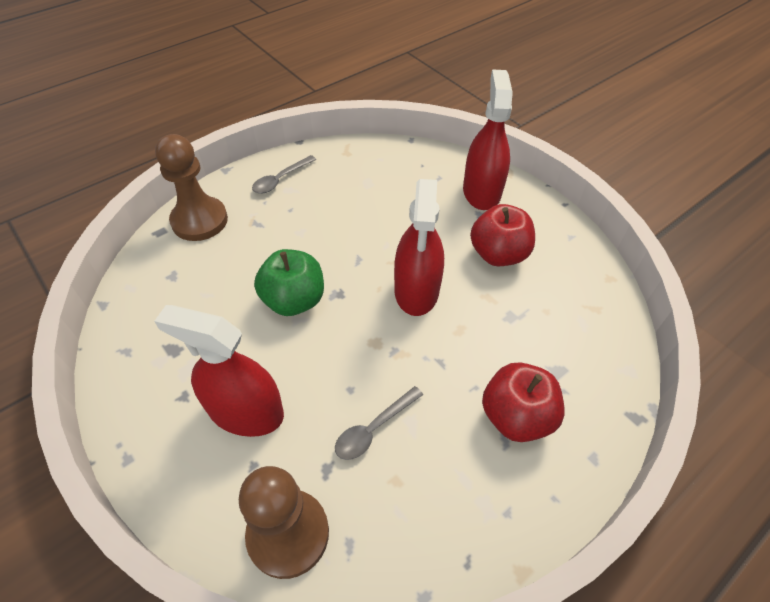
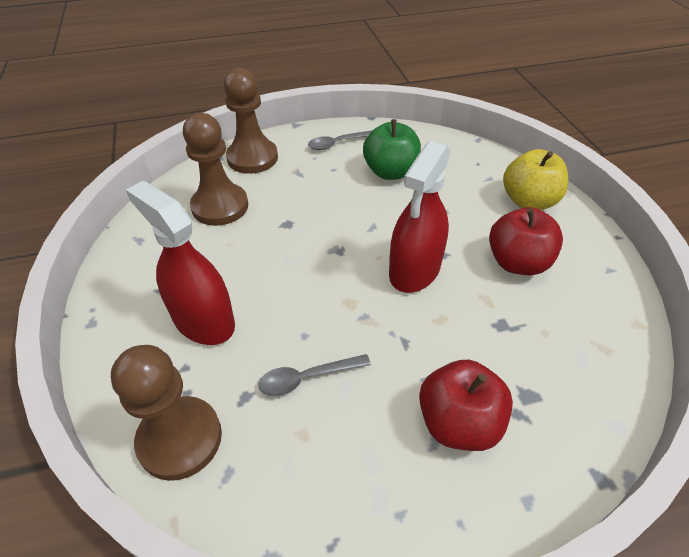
camera: 25 degrees right, 5 degrees down
(195, 285) = (220, 206): none -> brown pawn
(294, 300) = (295, 243): green apple -> green apple (390, 172)
(481, 191) = (528, 201): red spray bottle -> yellow apple

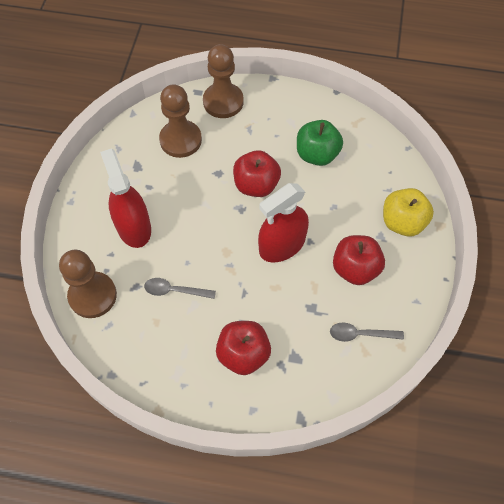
camera: 25 degrees right, 15 degrees up
(338, 143) = (294, 110): grey spoon -> grey spoon (360, 334)
(341, 220) = (256, 185): none -> red apple

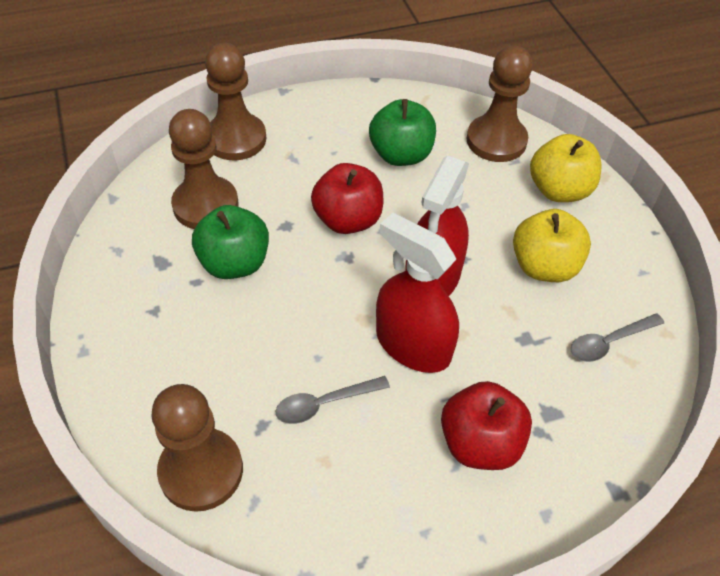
camera: 30 degrees left, 10 degrees down
(133, 227) = (206, 344): red spray bottle -> red spray bottle (413, 345)
(175, 185) = (234, 263): none -> green apple
(355, 269) = (544, 266): red apple -> yellow apple
(386, 170) = (496, 141): none -> brown pawn

